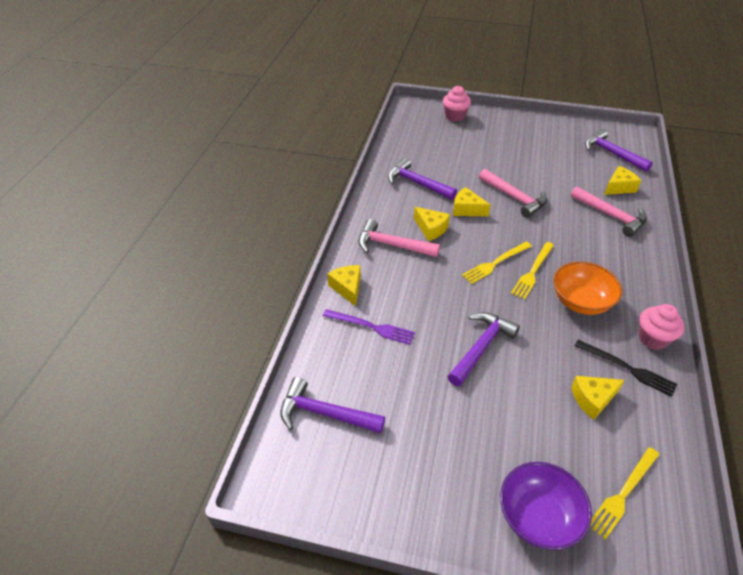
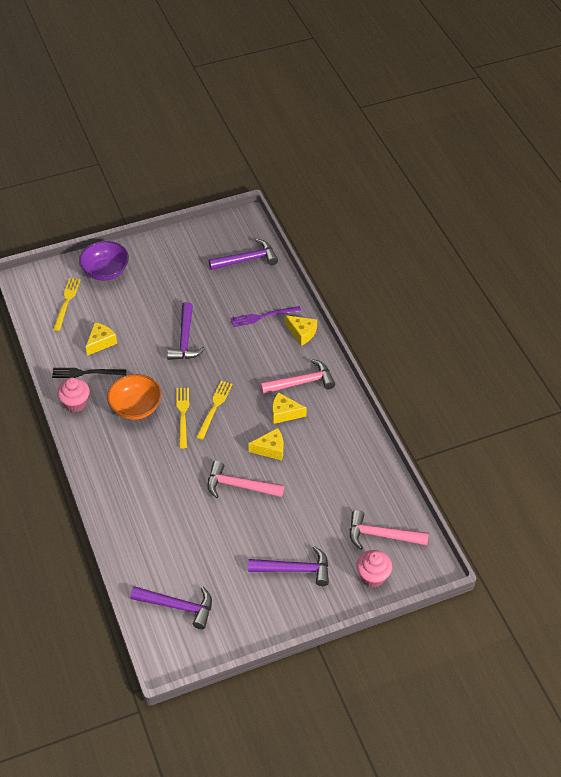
camera: 145 degrees right, 5 degrees up
(417, 183) = (333, 456): purple hammer -> purple hammer (294, 569)
(611, 215) = (146, 510): pink hammer -> pink hammer (382, 535)
(619, 187) = (152, 554): yellow cheese -> none

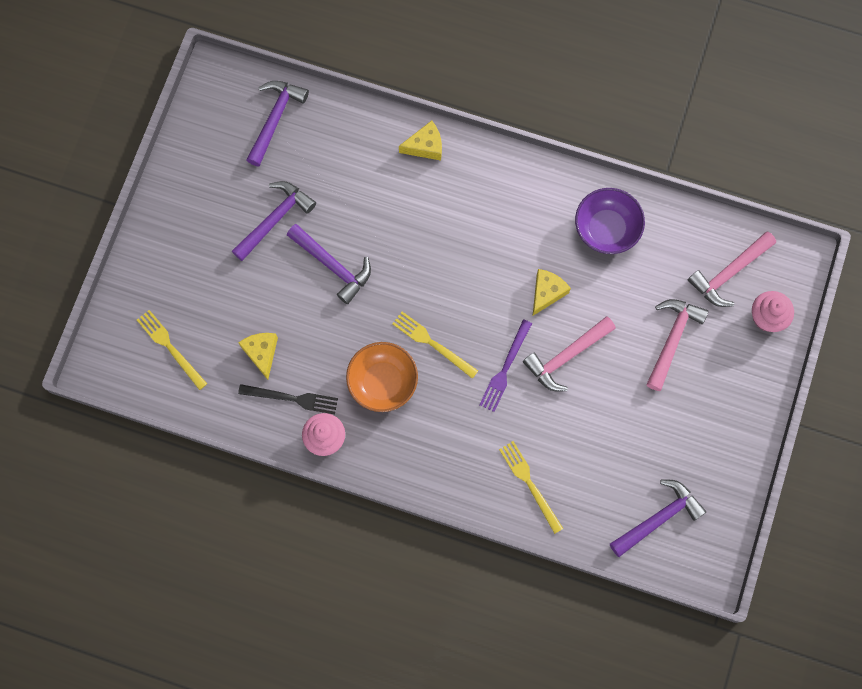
camera: 50 degrees left, 25 degrees up
(86, 373) = (292, 398): black fork -> black fork turned 120 degrees counterclockwise
(105, 271) = (160, 274): purple bowl -> purple bowl (606, 229)
(214, 408) = (449, 306): yellow fork -> yellow fork (529, 484)
(263, 316) = (369, 166): purple fork -> purple fork (505, 368)
(284, 413) = (514, 245): yellow cheese -> none
(294, 569) = (703, 380): purple hammer -> purple hammer (275, 219)
(301, 382) = (488, 198): pink hammer -> pink hammer (672, 339)

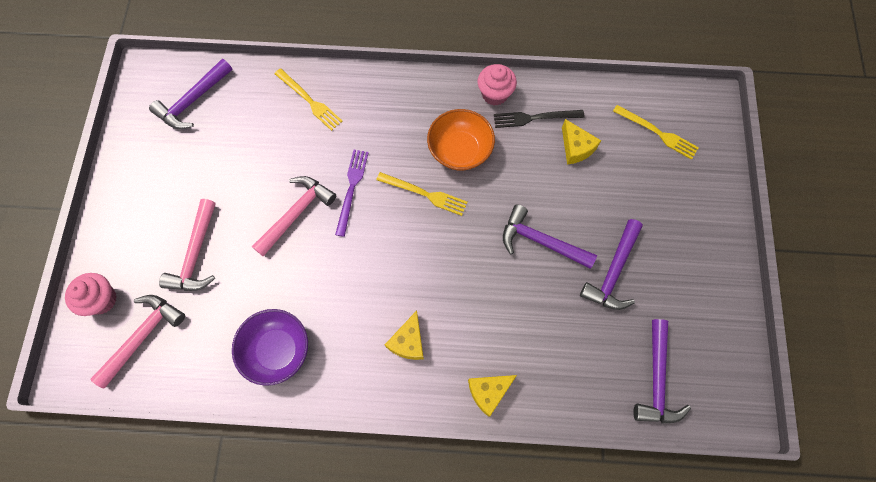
camera: 165 degrees right, 5 degrees down
(546, 293) = (326, 268): yellow cheese -> yellow cheese (408, 341)

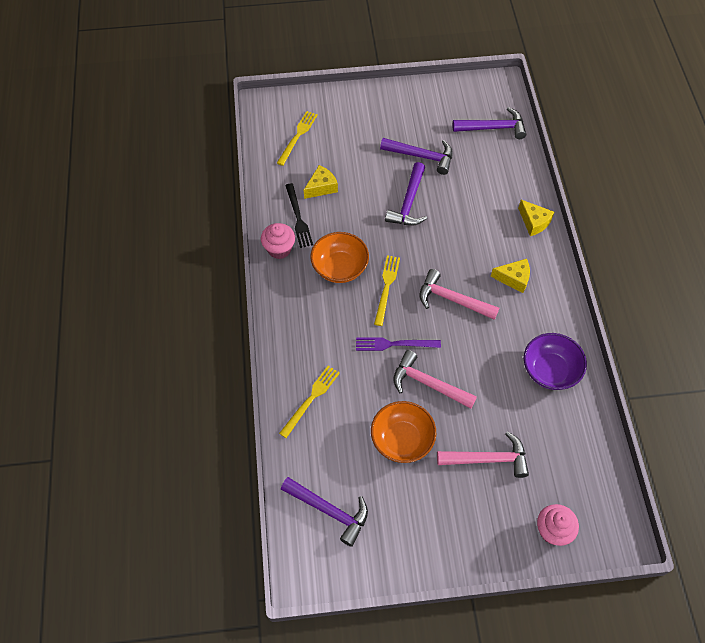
camera: 100 degrees left, 10 degrees down
(143, 336) = (573, 482): pink hammer -> pink hammer (452, 299)
(242, 176) = (402, 440): none -> orange bowl

